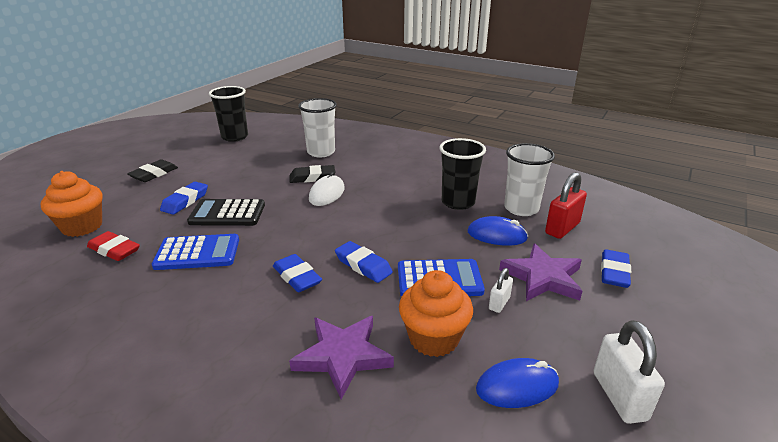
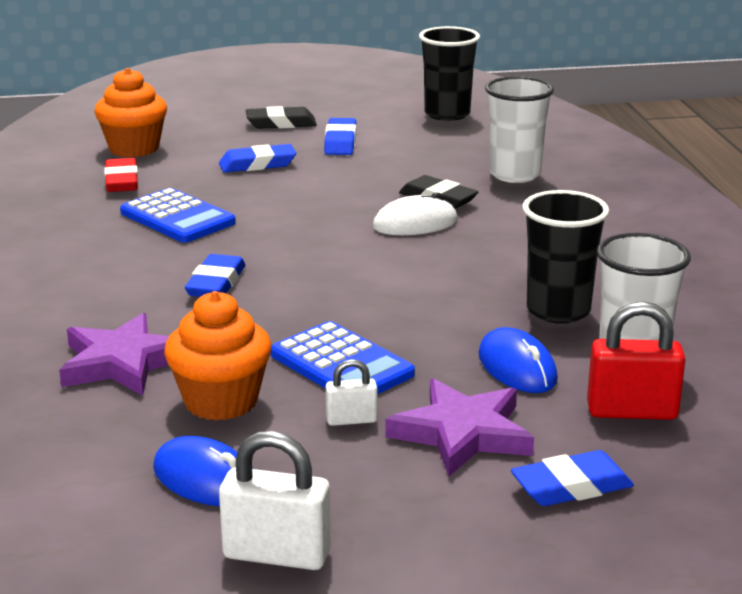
camera: 50 degrees right, 5 degrees down
(227, 213) = (272, 195): black calculator -> none
(363, 265) = (296, 309): blue eraser -> blue eraser (340, 142)
(619, 396) = (277, 554): white padlock -> white padlock turned 60 degrees clockwise

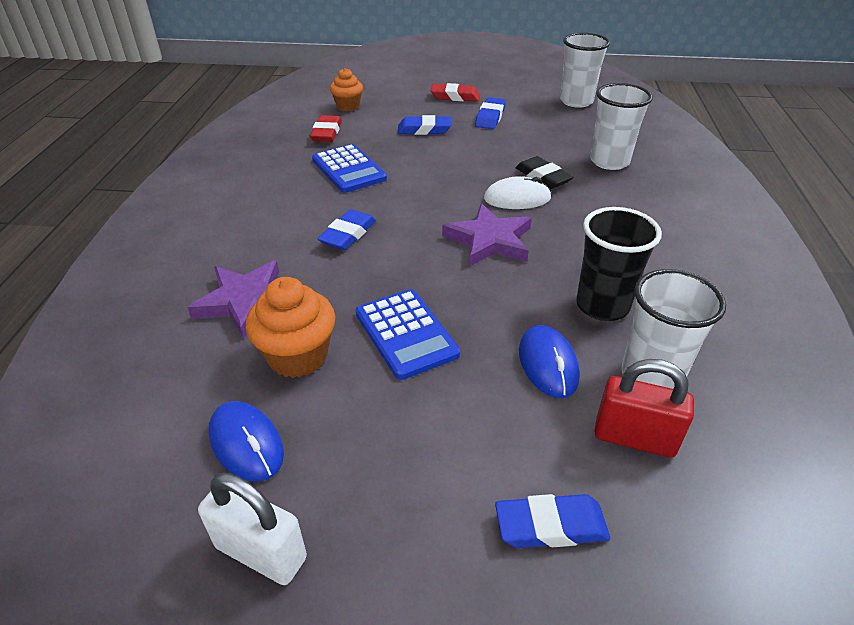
camera: 15 degrees right, 15 degrees up
(134, 148) = (348, 106): orange cupcake -> orange cupcake, size x0.67
(281, 123) = (455, 97): black eraser -> red eraser
(351, 420) = (389, 398): white padlock -> none
(447, 114) = (576, 101): black cup -> white cup
(462, 433) = (475, 433): purple star -> purple star (489, 240)

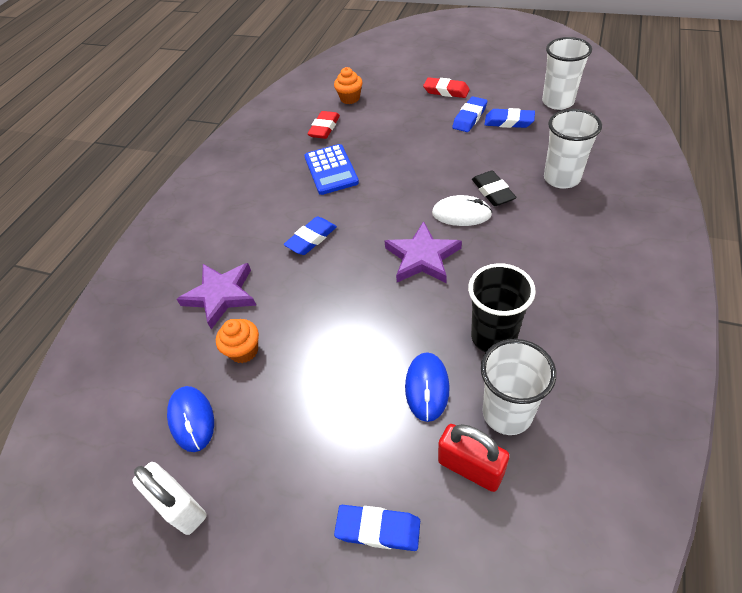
camera: 20 degrees right, 10 degrees up
(297, 356) = (244, 350): orange cupcake -> orange cupcake, size x0.67
(406, 334) = (327, 342): blue calculator -> none
(424, 130) = (406, 129): blue eraser -> blue eraser (509, 122)

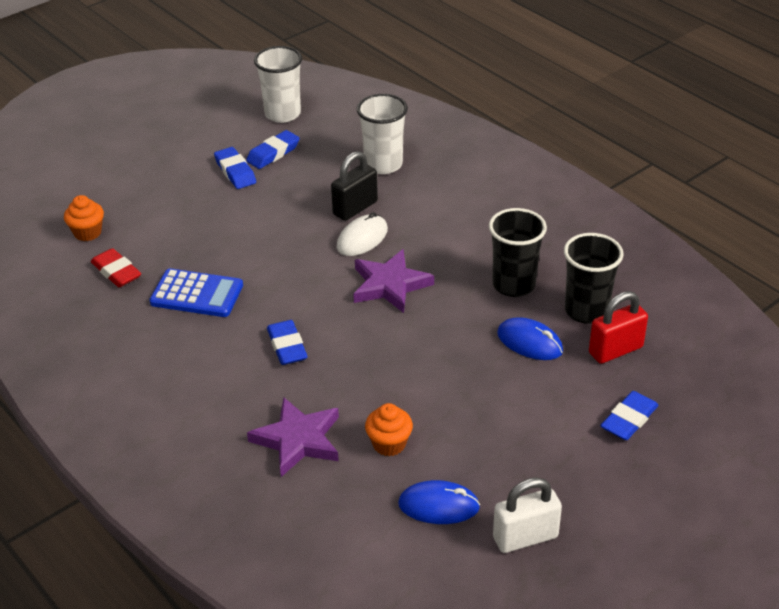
camera: 65 degrees left, 10 degrees down
(446, 91) = (172, 165): red eraser -> none
(492, 192) = (355, 208): black eraser -> black padlock
(507, 413) = (586, 311): white cup -> black cup

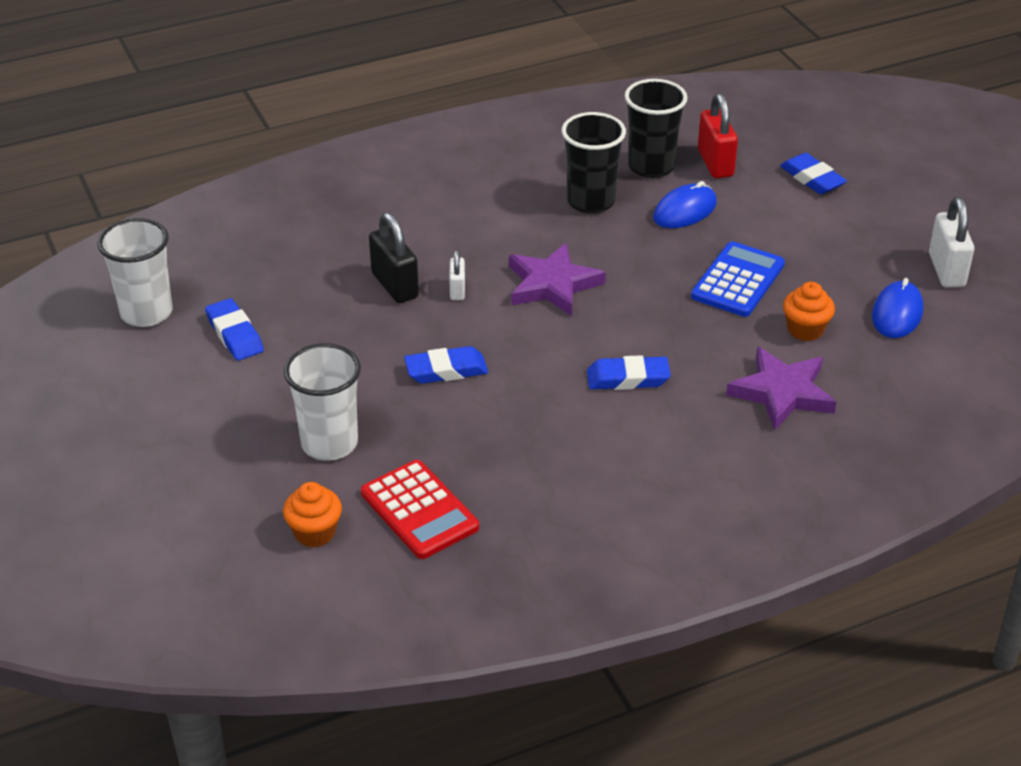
camera: 75 degrees left, 0 degrees up
(116, 272) = (419, 510): red eraser -> red calculator
(197, 294) = (500, 440): blue calculator -> blue calculator (738, 281)
(235, 172) = (255, 374): blue eraser -> blue eraser (446, 370)
(362, 238) = (457, 290): white mouse -> white padlock
(383, 164) = (318, 248): white cup -> white cup (329, 443)

